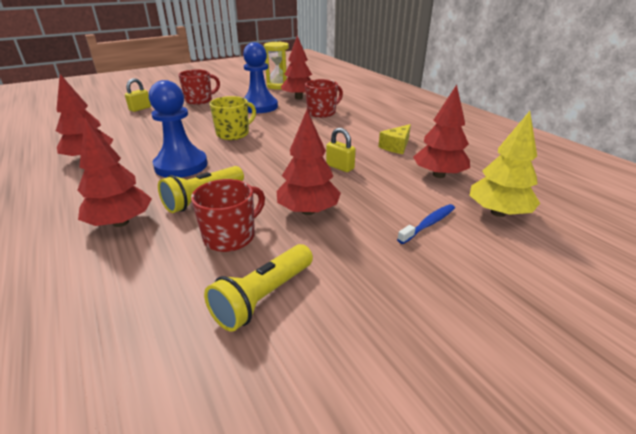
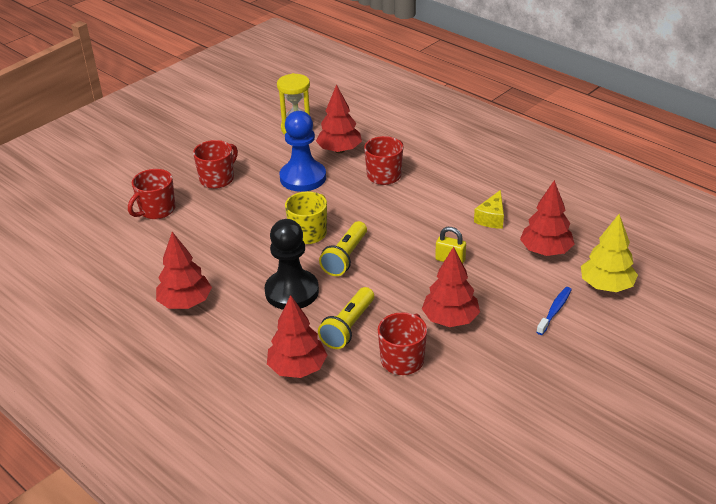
camera: 15 degrees left, 5 degrees up
(140, 109) = (156, 210): yellow padlock -> red mug
(181, 165) = (292, 292): blue pawn -> black pawn
(263, 297) = (463, 402): yellow flashlight -> yellow flashlight (345, 257)

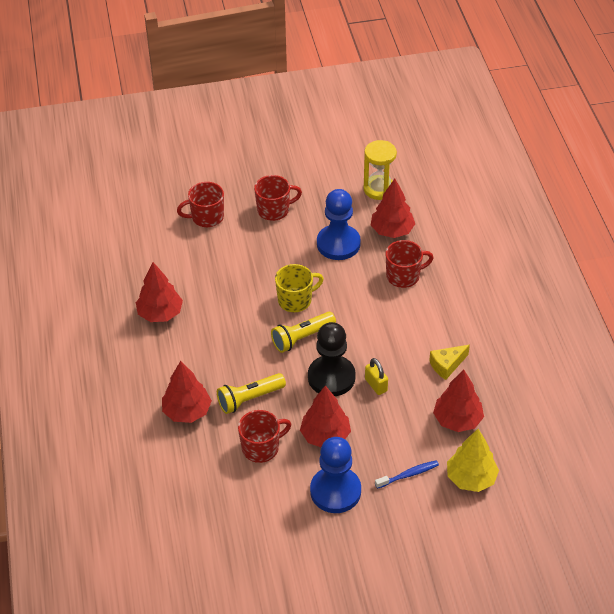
camera: 35 degrees right, 10 degrees up
(292, 292) = (238, 346): black pawn -> black pawn (331, 377)
(509, 357) = (335, 491): none -> blue pawn

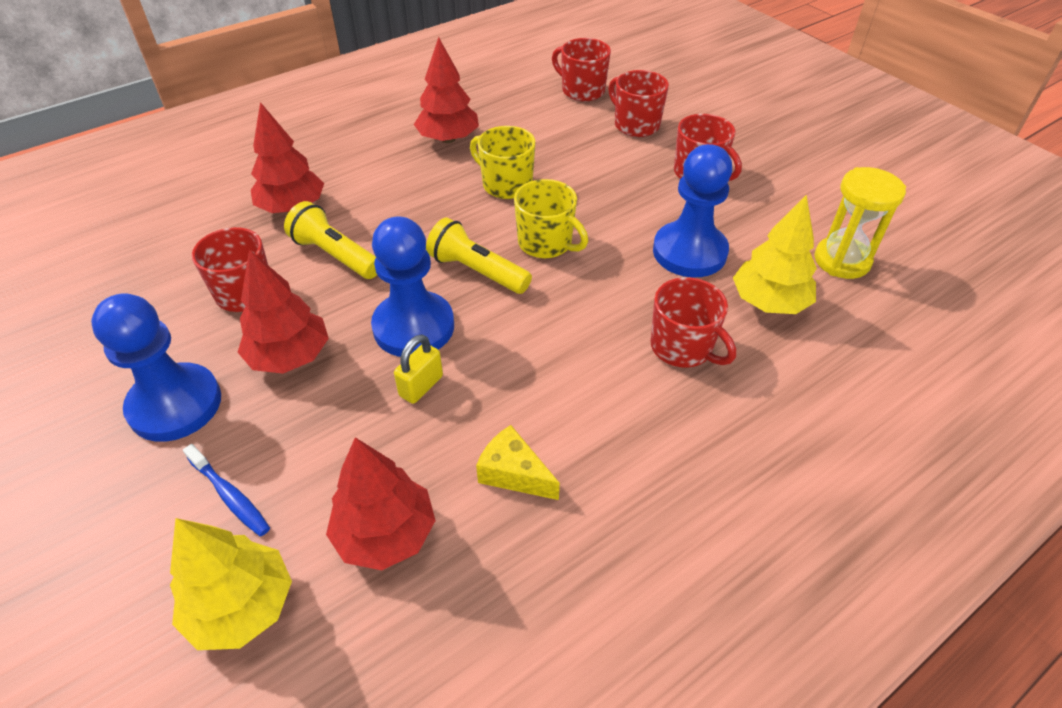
camera: 65 degrees right, 0 degrees up
(148, 227) = (582, 91): none -> red mug
(229, 300) = (506, 185): none -> yellow mug
(331, 377) = (413, 327): black pawn -> blue pawn
(392, 231) = (769, 302): red tree -> yellow tree

